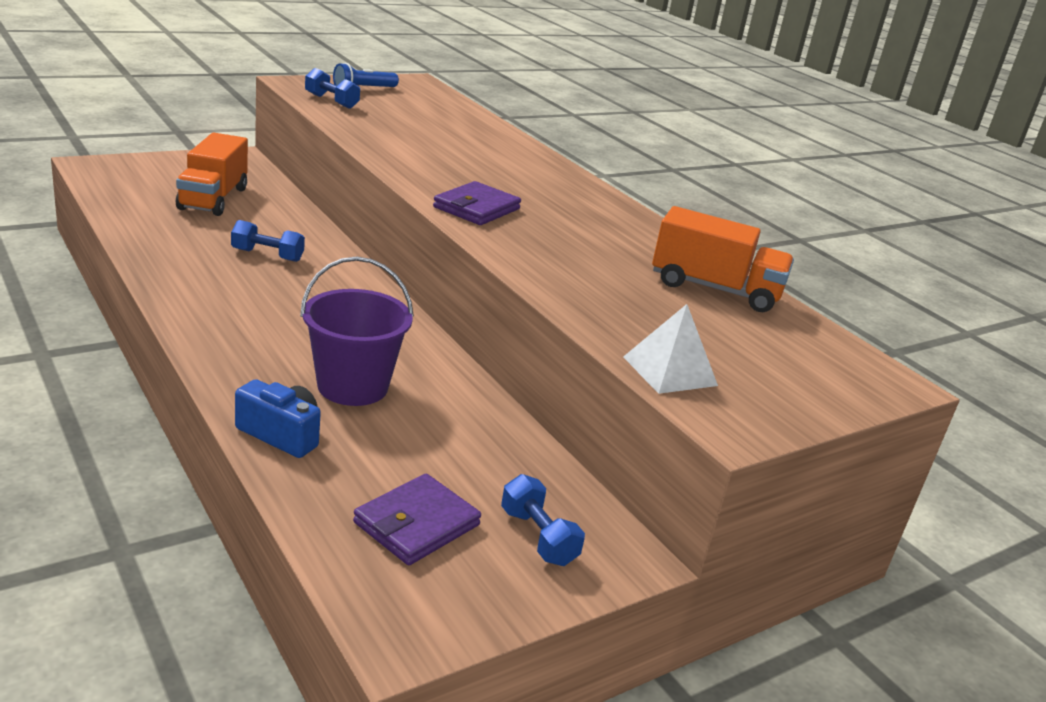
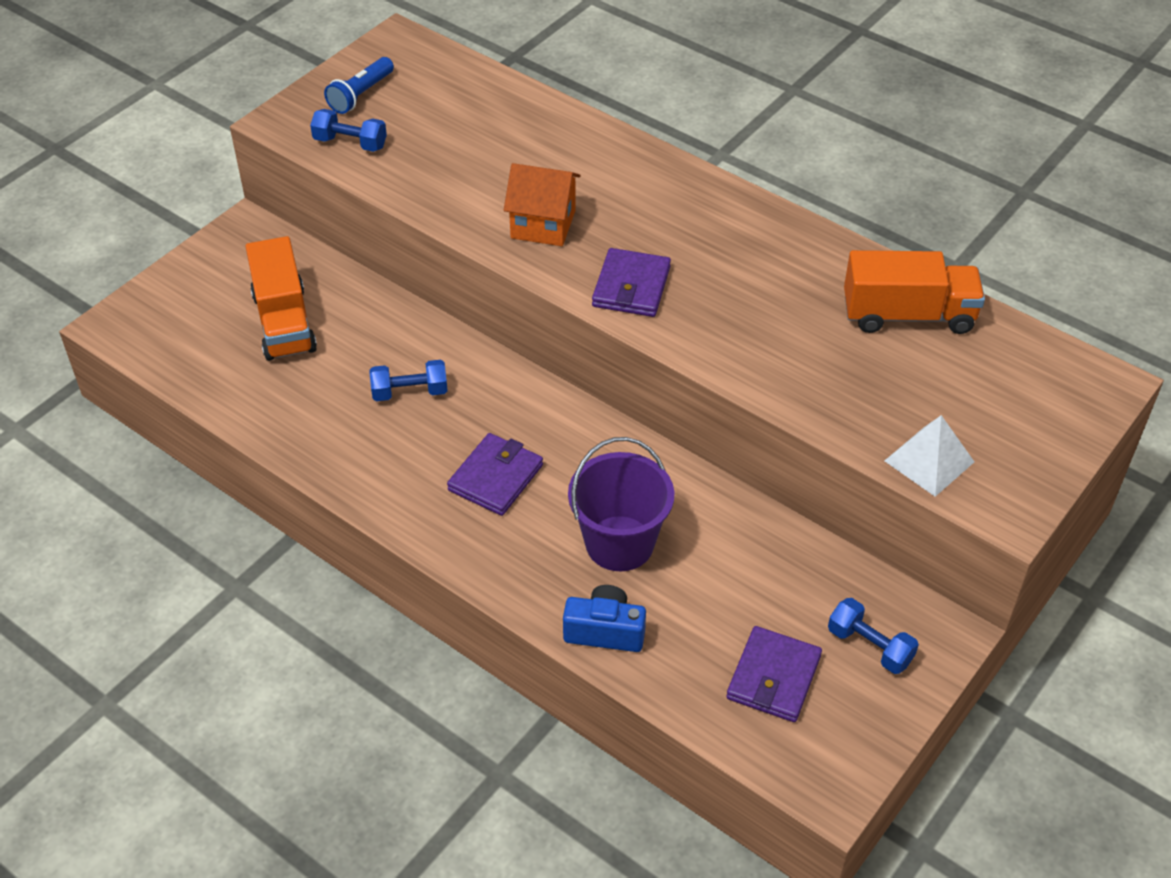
camera: 15 degrees left, 20 degrees up
(285, 316) = (495, 477): none -> purple wallet
(436, 165) = (543, 224): none -> orange house

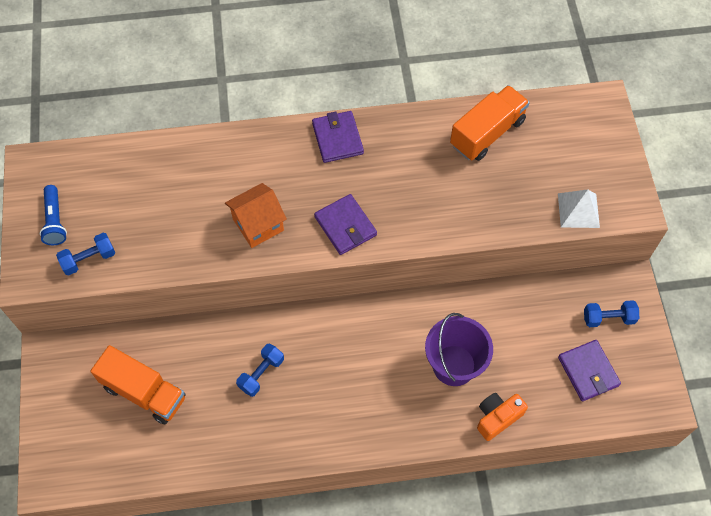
camera: 45 degrees left, 15 degrees up
(495, 477) = (359, 383): purple wallet -> purple wallet (337, 138)
(605, 631) = (497, 418): blue camera -> orange camera

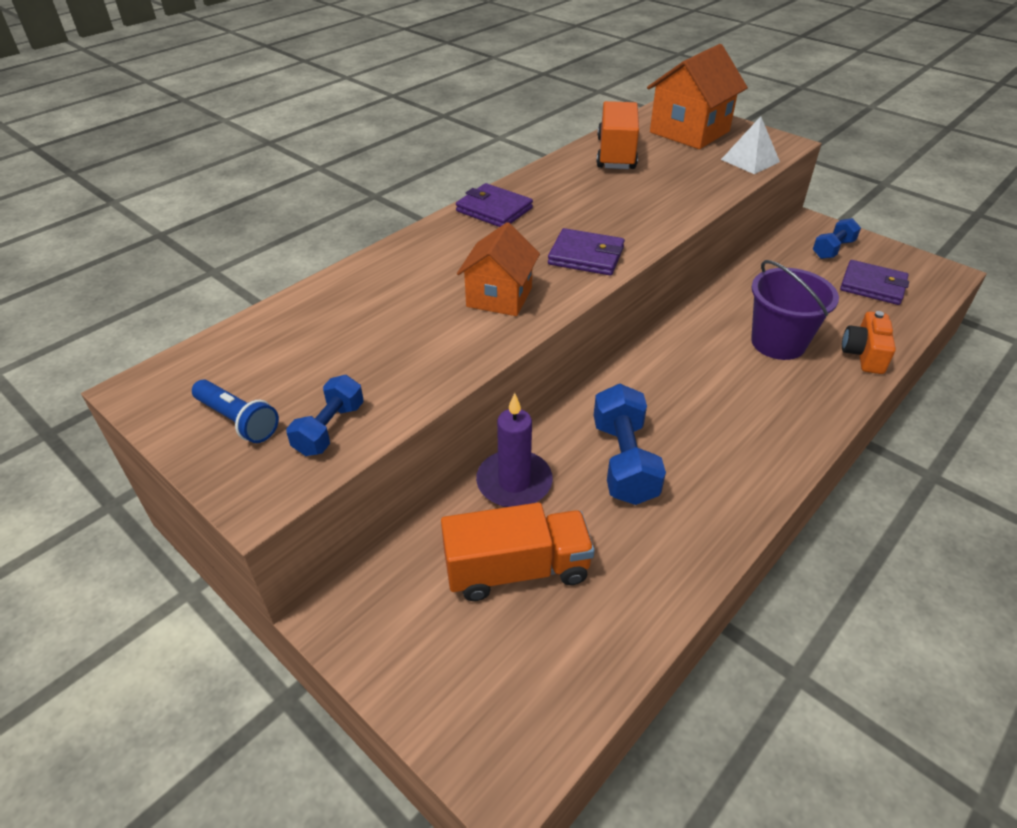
camera: 40 degrees left, 20 degrees down
(193, 341) = (514, 482): none -> purple candle
(261, 374) = (624, 461): blue dumbbell -> blue dumbbell, size x1.61
(576, 144) = (689, 132): none -> orange house

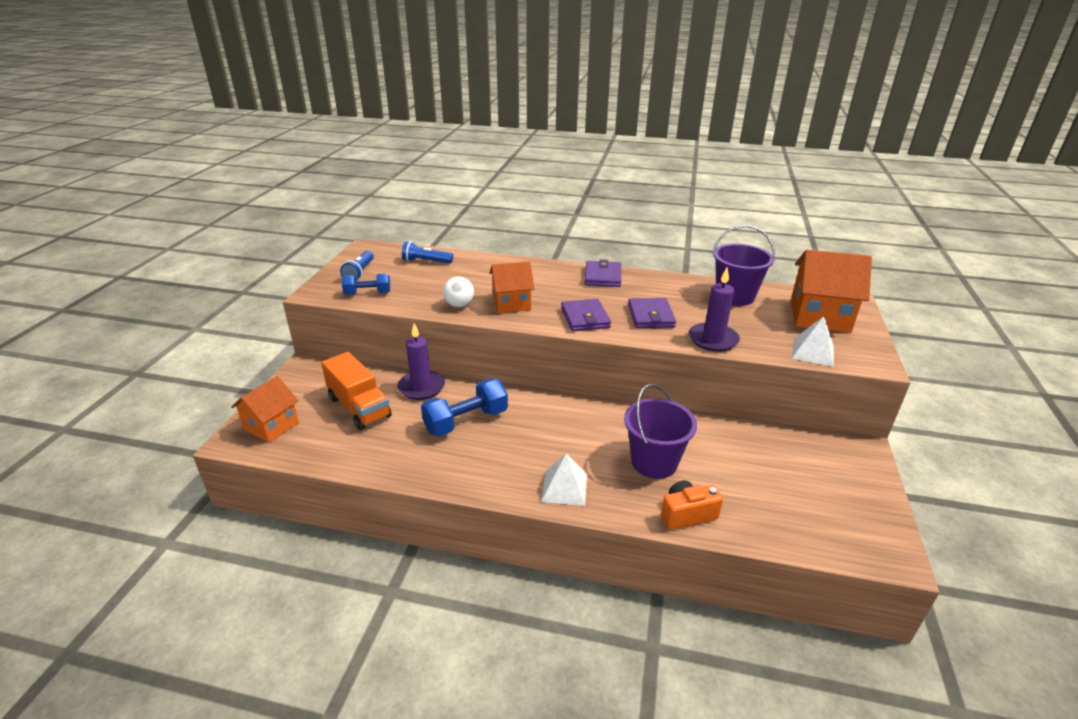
camera: 60 degrees right, 10 degrees down
(283, 336) = (426, 261): none -> blue flashlight
(463, 343) = (459, 305): none -> white ball
(493, 708) = (271, 426): none -> orange house
(616, 154) = (735, 296): orange truck -> purple bucket
(693, 198) = (713, 339): none -> purple candle
(793, 421) = (564, 487): none -> white pyramid
(832, 249) = (834, 469): blue dumbbell -> none
(872, 286) = (802, 504): purple wallet -> purple wallet (650, 316)

